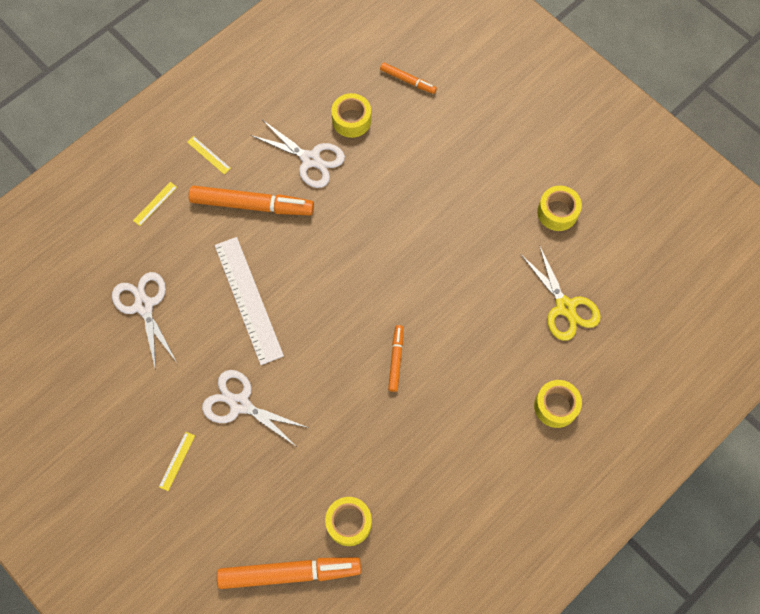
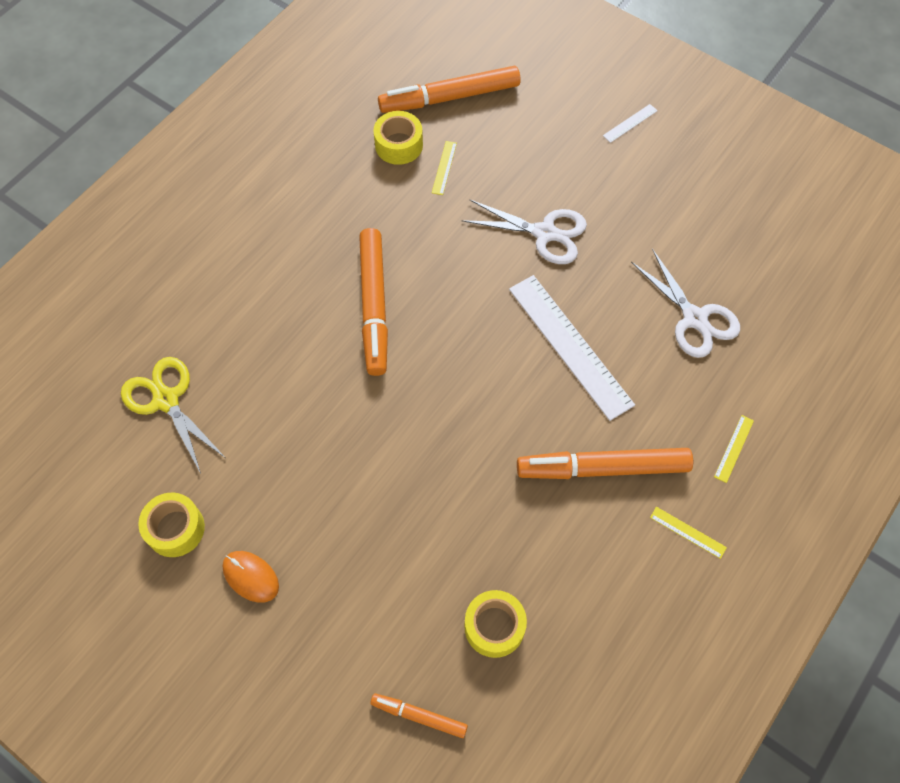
camera: 170 degrees right, 5 degrees down
(127, 510) = (630, 123): none -> white ruler
(177, 461) = (595, 171): yellow ruler -> yellow ruler (444, 167)
(310, 159) = (540, 550): white scissors -> none
(396, 359) = (374, 306): orange marker -> orange marker, size x1.93
(506, 174) = (250, 577): none -> orange mouse
(555, 406) = (179, 285): yellow tape -> none

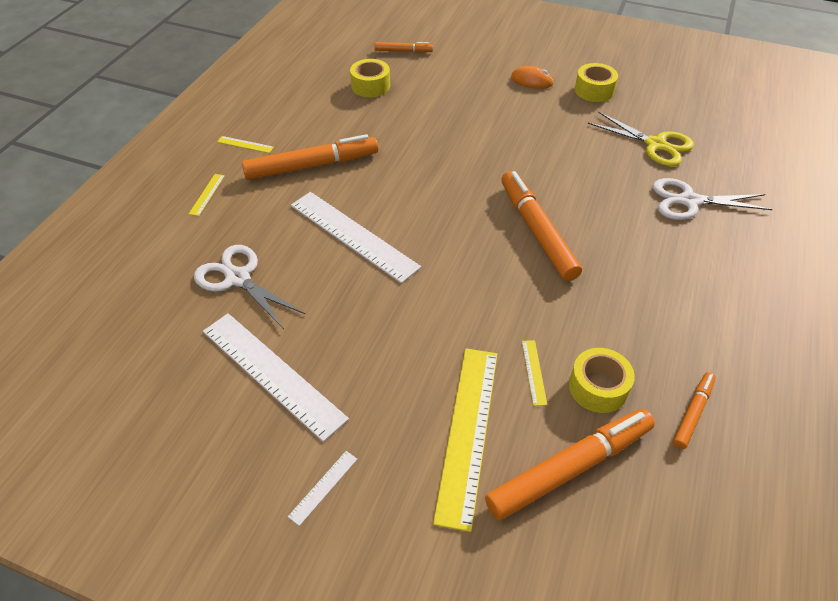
camera: 165 degrees right, 15 degrees down
(337, 112) = (693, 413): none -> orange marker
(514, 136) = (468, 432): none -> yellow ruler
(545, 233) = (400, 325): white scissors -> white scissors (689, 201)
(664, 214) = (272, 373): none -> white ruler

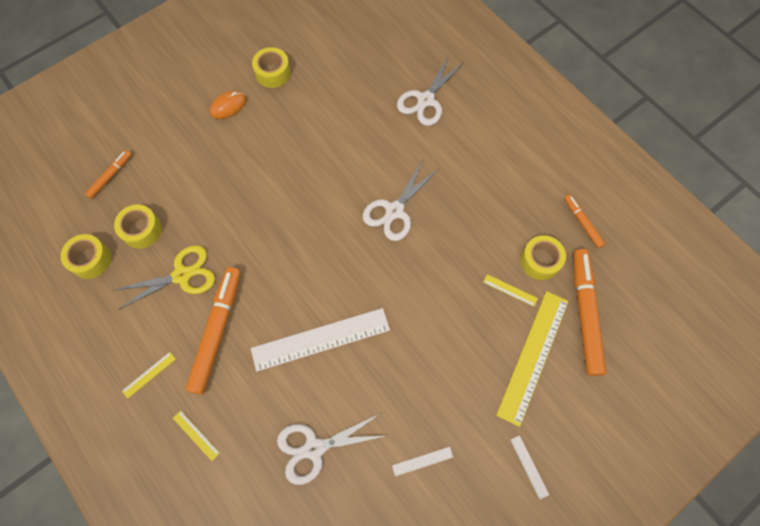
camera: 60 degrees left, 20 degrees up
(272, 373) = (422, 461): white ruler -> white ruler, size x0.41
(323, 73) = (90, 259): none -> yellow tape
(468, 432) = (533, 356): yellow ruler -> yellow ruler turned 75 degrees clockwise
(537, 231) = (394, 211): orange marker -> white scissors
(655, 145) = (360, 78): yellow scissors -> yellow scissors (182, 275)

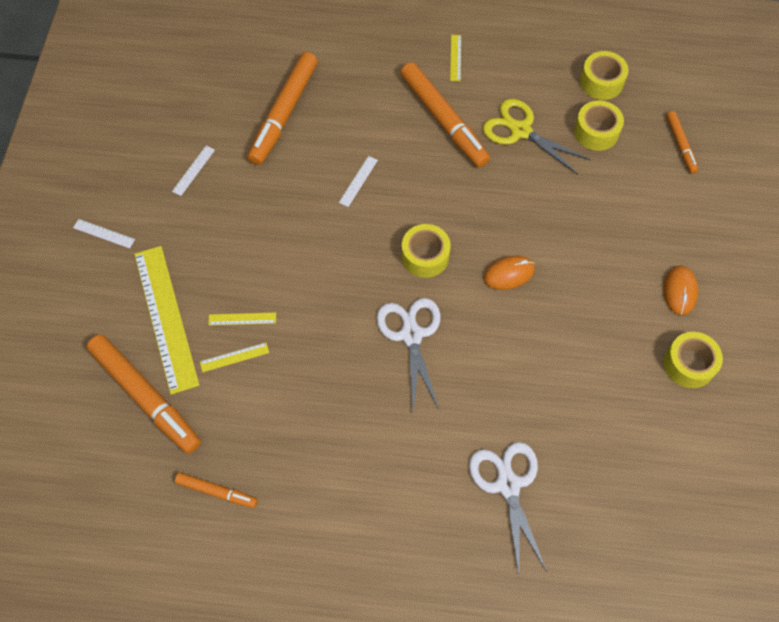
camera: 135 degrees right, 5 degrees down
(182, 275) = (520, 131): yellow scissors -> yellow scissors turned 105 degrees clockwise
(196, 435) = (377, 55): yellow ruler -> yellow ruler (242, 319)
(302, 195) = (509, 274): none -> orange mouse
(314, 448) = (284, 114): white scissors -> orange marker
(320, 339) = (358, 181): white ruler -> white ruler, size x0.41
(540, 261) = (228, 411): yellow tape -> yellow tape (425, 256)

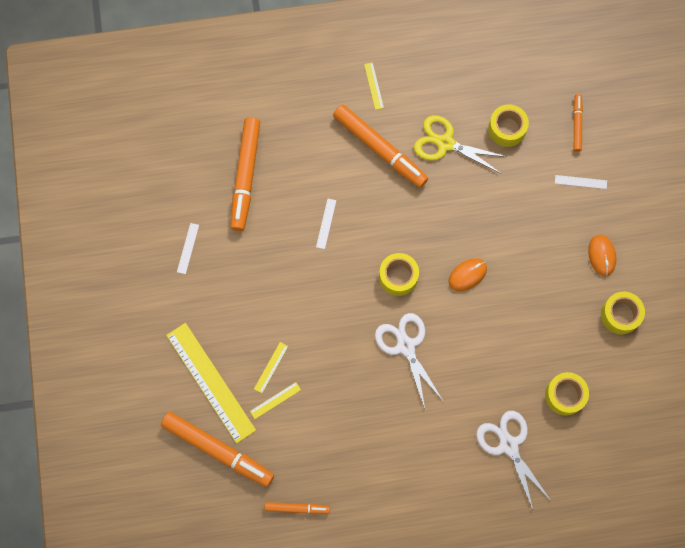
camera: 15 degrees left, 10 degrees up
(104, 233) = (134, 323): white ruler -> white ruler (580, 182)
(242, 319) = (271, 367): yellow ruler -> yellow ruler turned 45 degrees counterclockwise
(601, 82) = (500, 80): yellow tape -> yellow tape (565, 395)
(680, 145) = (577, 124): orange marker -> orange marker turned 150 degrees counterclockwise

